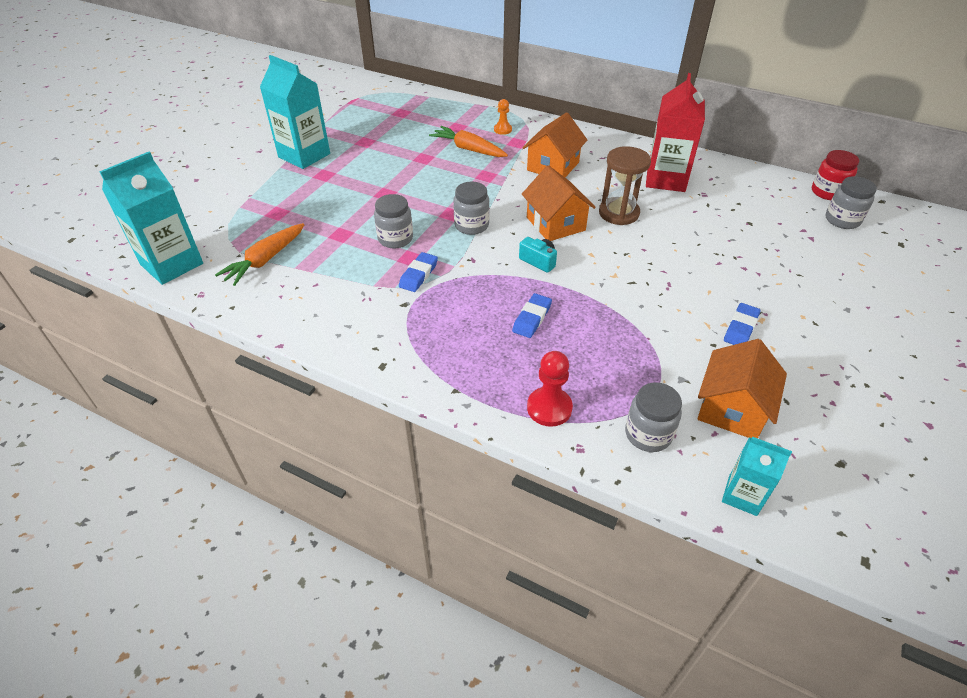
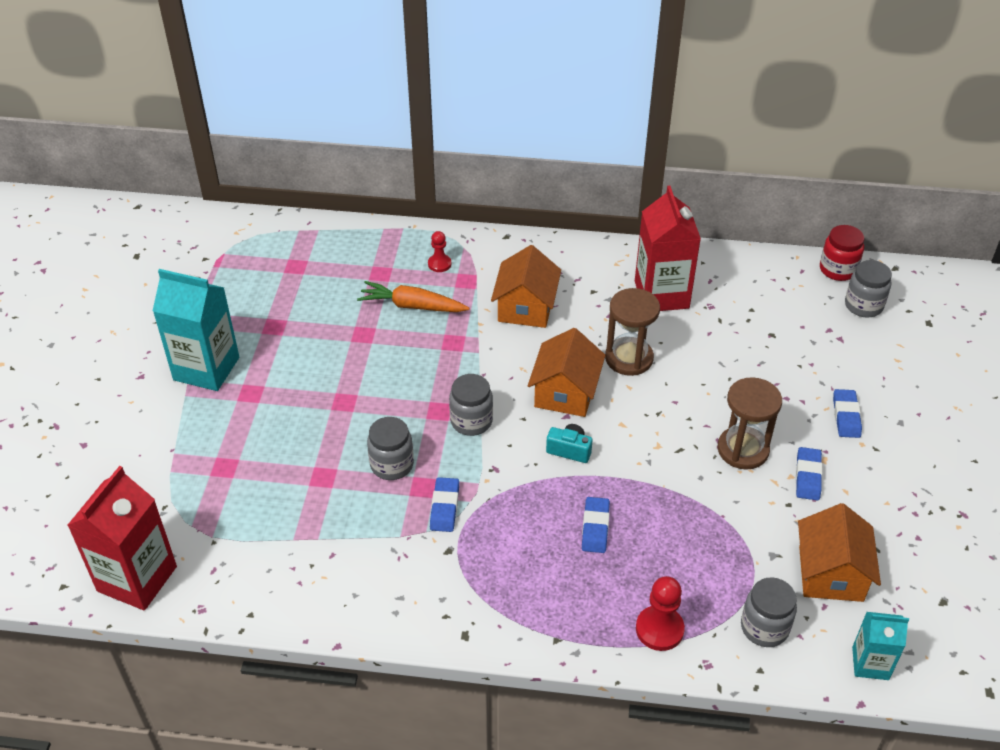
camera: 20 degrees left, 0 degrees up
(172, 264) = (137, 579): turquoise carton -> red carton
(265, 260) = (251, 539): orange carrot -> none
(502, 130) = (439, 264): orange pawn -> red pawn
(555, 224) = (565, 392): orange house -> orange house turned 60 degrees clockwise
(688, 295) = (743, 450): none -> brown hourglass
(795, 293) = (846, 416): none -> blue eraser

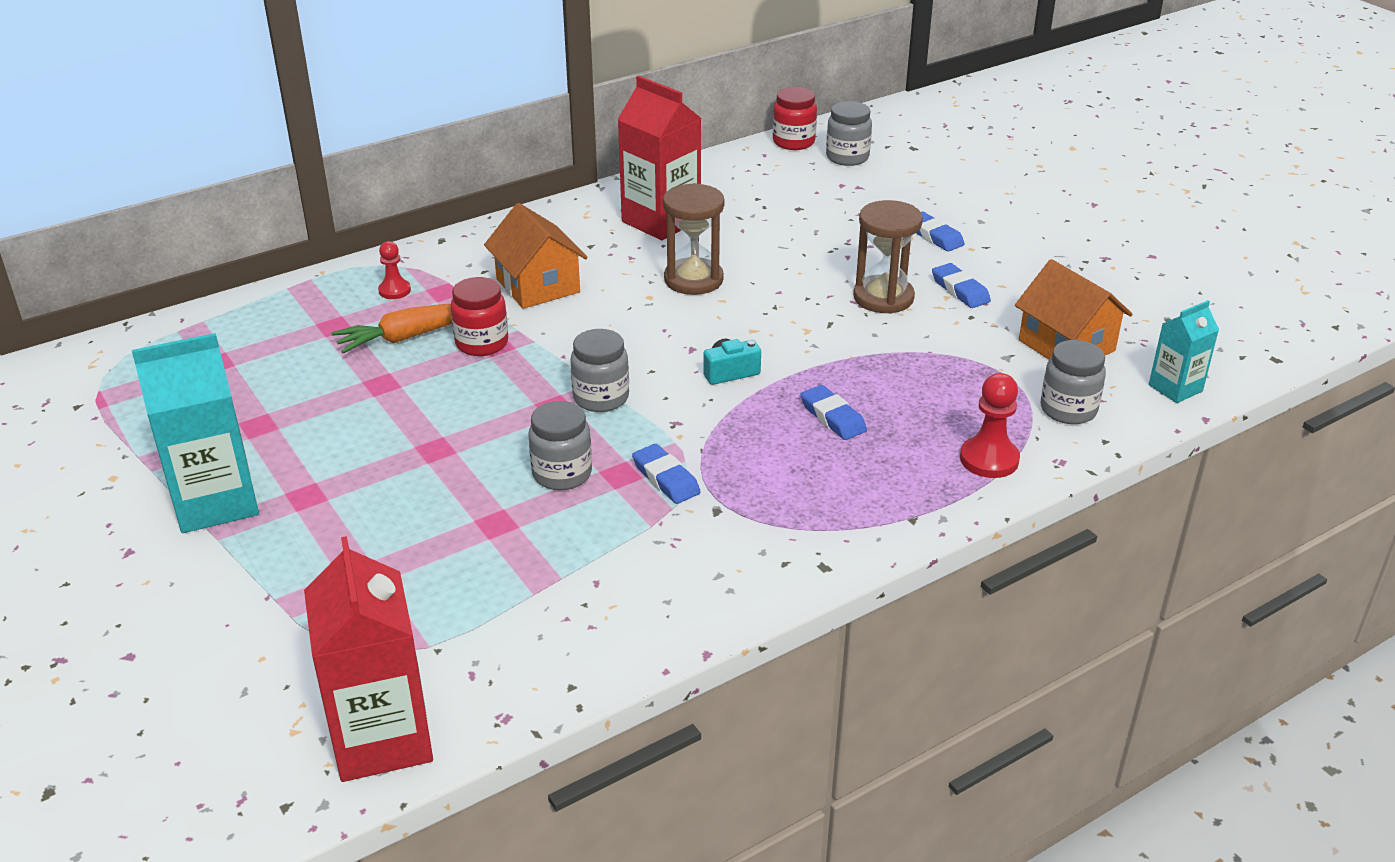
camera: 40 degrees left, 10 degrees down
(447, 336) = (482, 343): none -> red jar
(565, 392) = (667, 332): orange house -> none

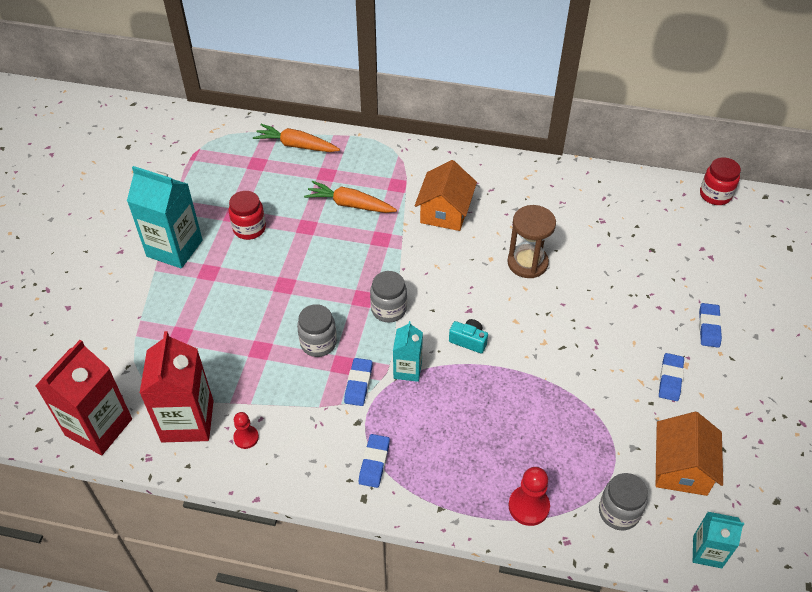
camera: 45 degrees right, 15 degrees up
(248, 320) = (296, 145): none -> orange carrot
(394, 290) = (376, 169): red pawn -> red pawn (246, 437)
(482, 343) = (376, 233): red jar -> red jar (249, 228)
(661, 221) = (561, 208): red carton -> red carton (187, 421)
(702, 433) = (407, 369): none -> turquoise carton
(833, 417) = (483, 411): blue eraser -> blue eraser (374, 462)
(847, 157) = (734, 229): grey jar -> none
(883, 297) = (616, 351): brown hourglass -> none

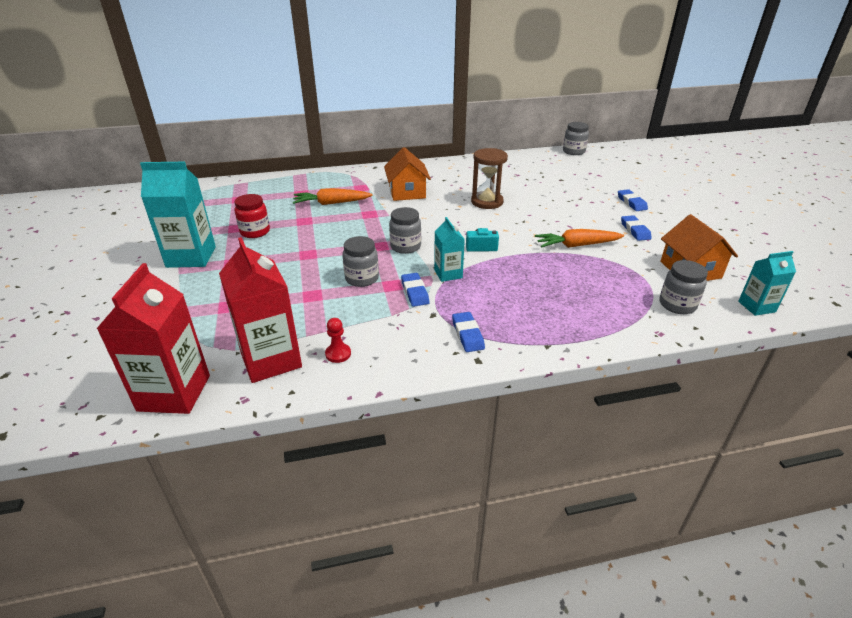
camera: 25 degrees left, 15 degrees down
(296, 145) = (266, 185): orange carrot -> orange carrot (576, 245)
(528, 506) = (612, 322): red pawn -> none
(715, 195) = (573, 151): red jar -> grey jar

